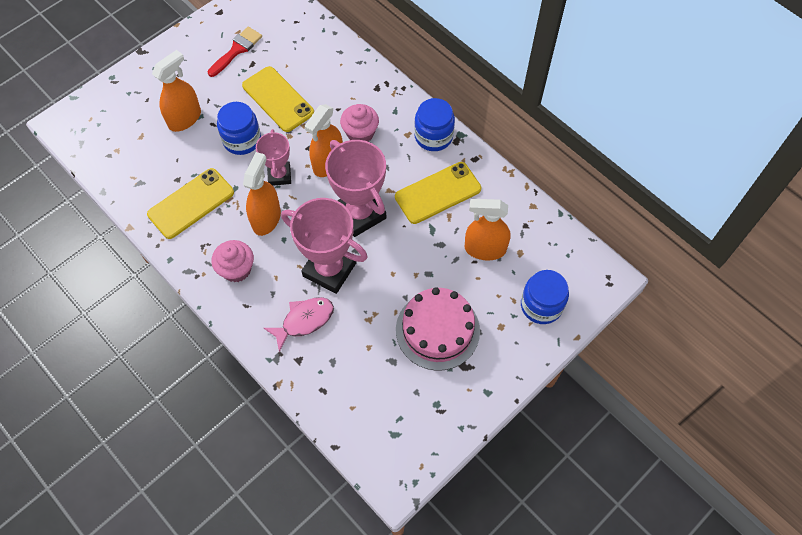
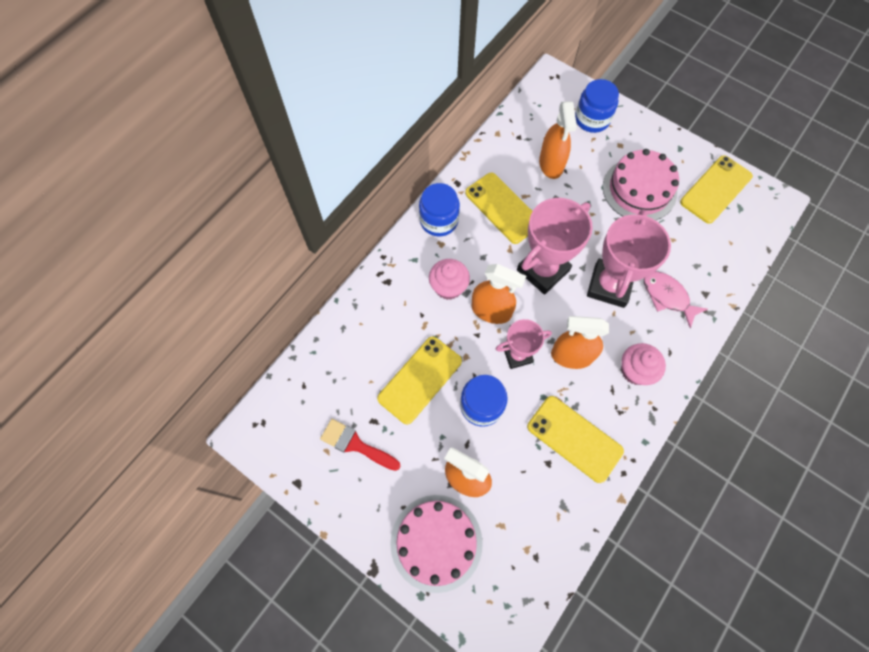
camera: 100 degrees left, 5 degrees up
(145, 92) = (436, 542): none -> pink cake
(424, 414) = (715, 189): none -> yellow phone

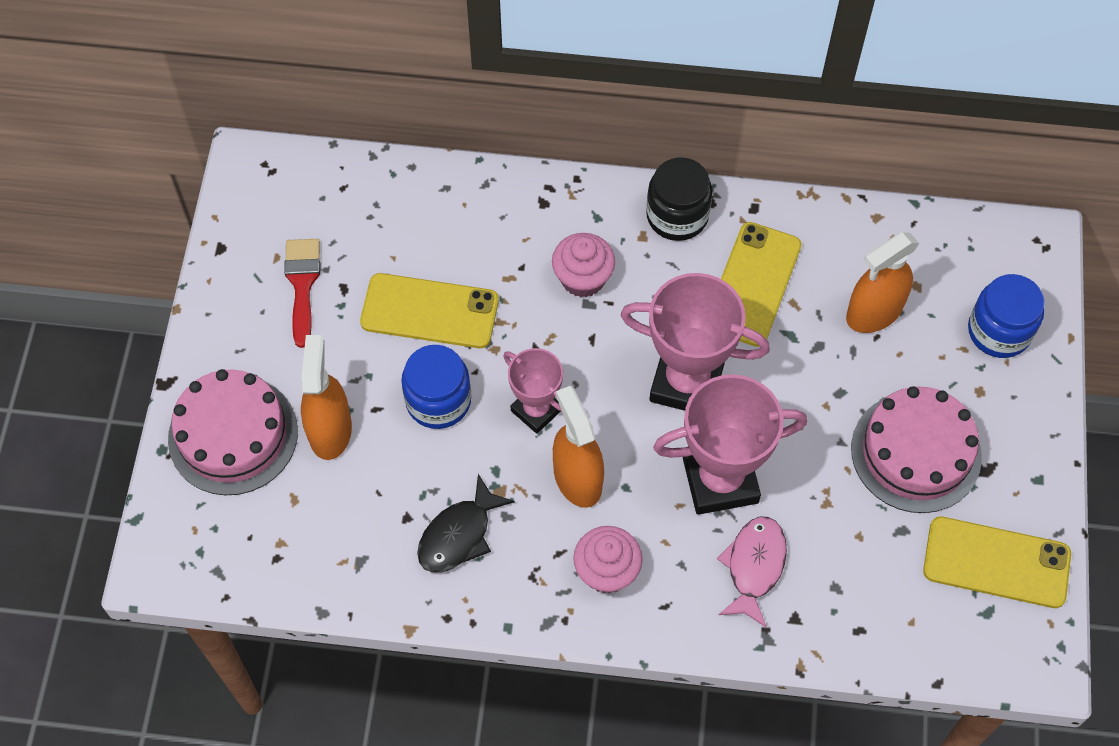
camera: 60 degrees right, 5 degrees down
(439, 220) = (677, 215): blue jar -> black jar
(491, 311) = (581, 347): orange spray bottle -> none
(574, 439) = (459, 534): yellow phone -> black fish

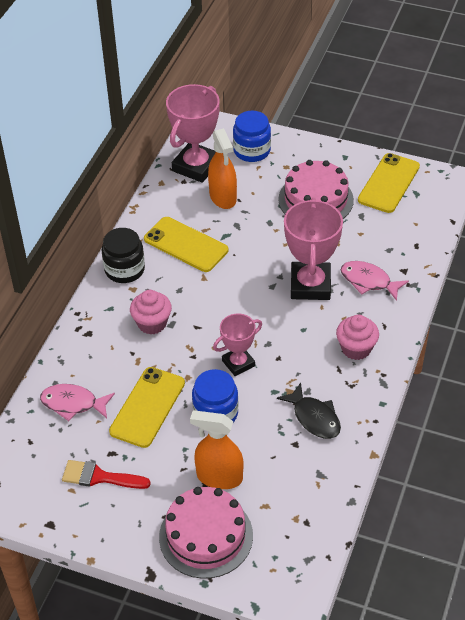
camera: 75 degrees left, 15 degrees down
(415, 219) = (73, 404): none -> pink fish
(577, 478) = (291, 351): orange spray bottle -> none
(686, 382) = (241, 287): pink trophy -> pink trophy (196, 166)

